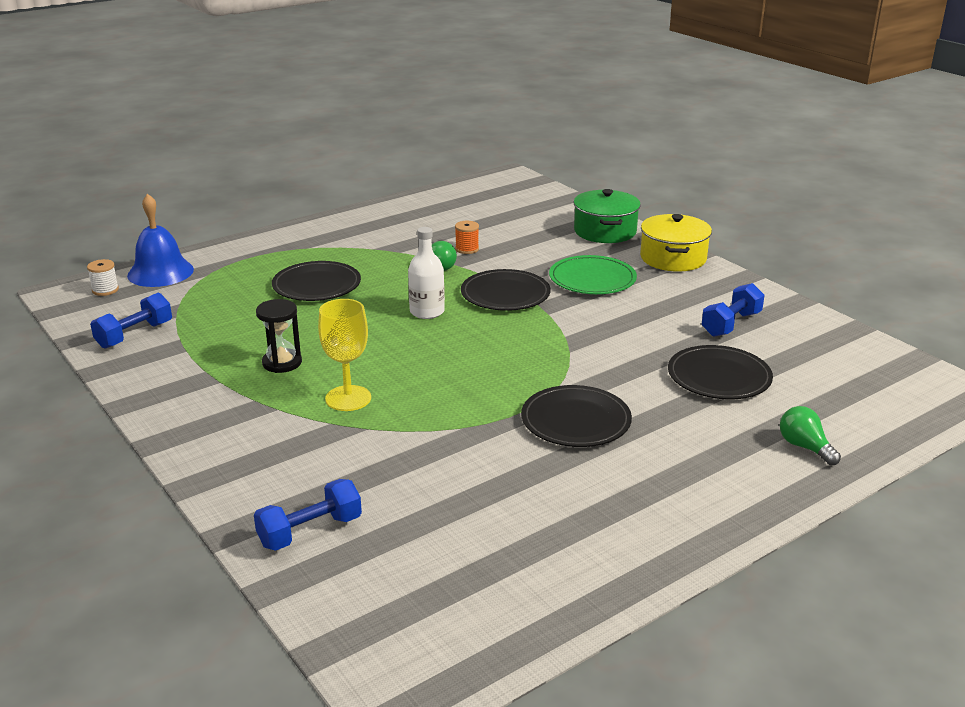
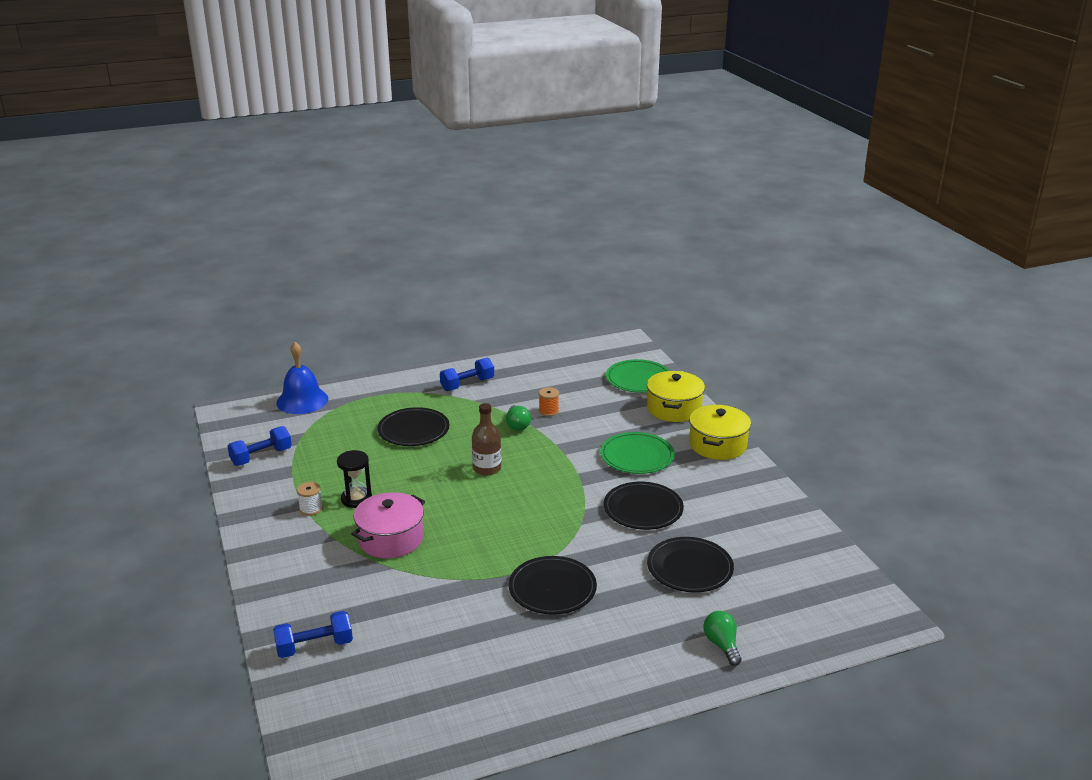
camera: 15 degrees right, 0 degrees up
(105, 290) = (256, 412): white spool -> white spool (311, 509)
(348, 398) = (391, 539): yellow goblet -> pink pot
(427, 312) = (487, 468): white bottle -> brown bottle
(505, 294) = (557, 461): black plate -> black plate (643, 509)
(549, 209) = (638, 379): none -> green plate
(605, 231) = (674, 408): green pot -> yellow pot
(731, 324) = (729, 519): blue dumbbell -> blue dumbbell (467, 384)

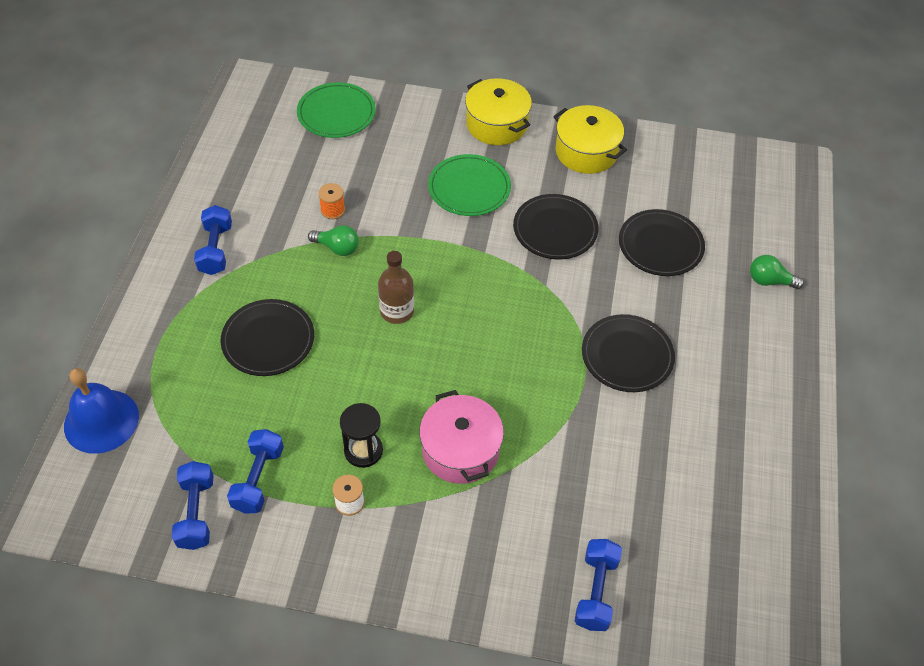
camera: 60 degrees left, 25 degrees up
(302, 468) = (258, 479): none -> blue dumbbell
(674, 408) = (412, 118): yellow pot -> yellow pot (586, 152)

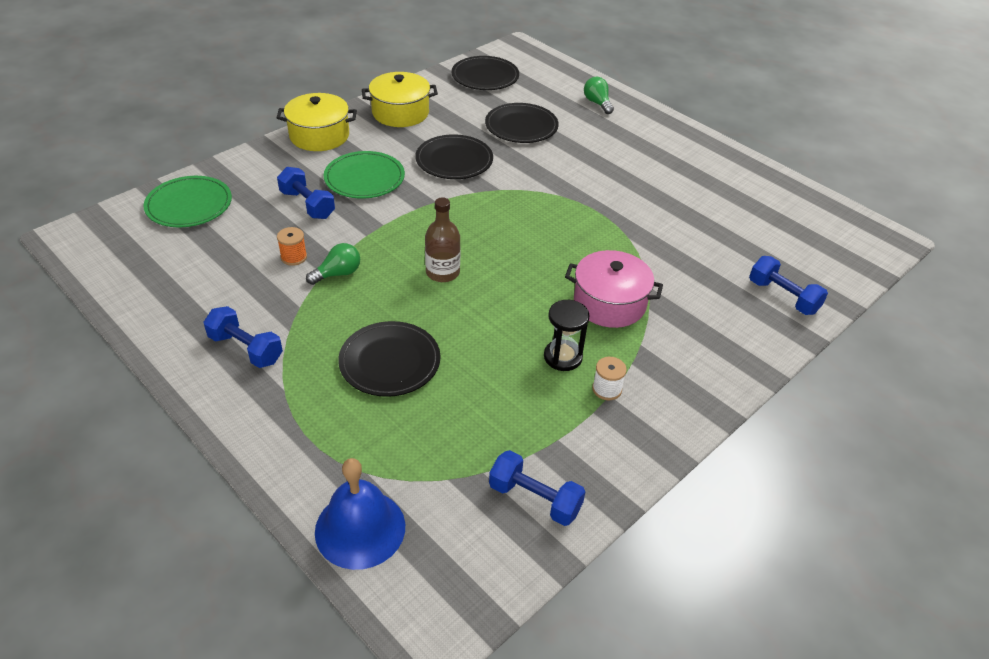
camera: 55 degrees left, 10 degrees down
(258, 479) = (534, 437): blue dumbbell -> blue dumbbell (307, 205)
(627, 355) = (599, 186): black plate -> black plate (485, 76)
(769, 281) = (597, 103): green light bulb -> green light bulb turned 105 degrees clockwise

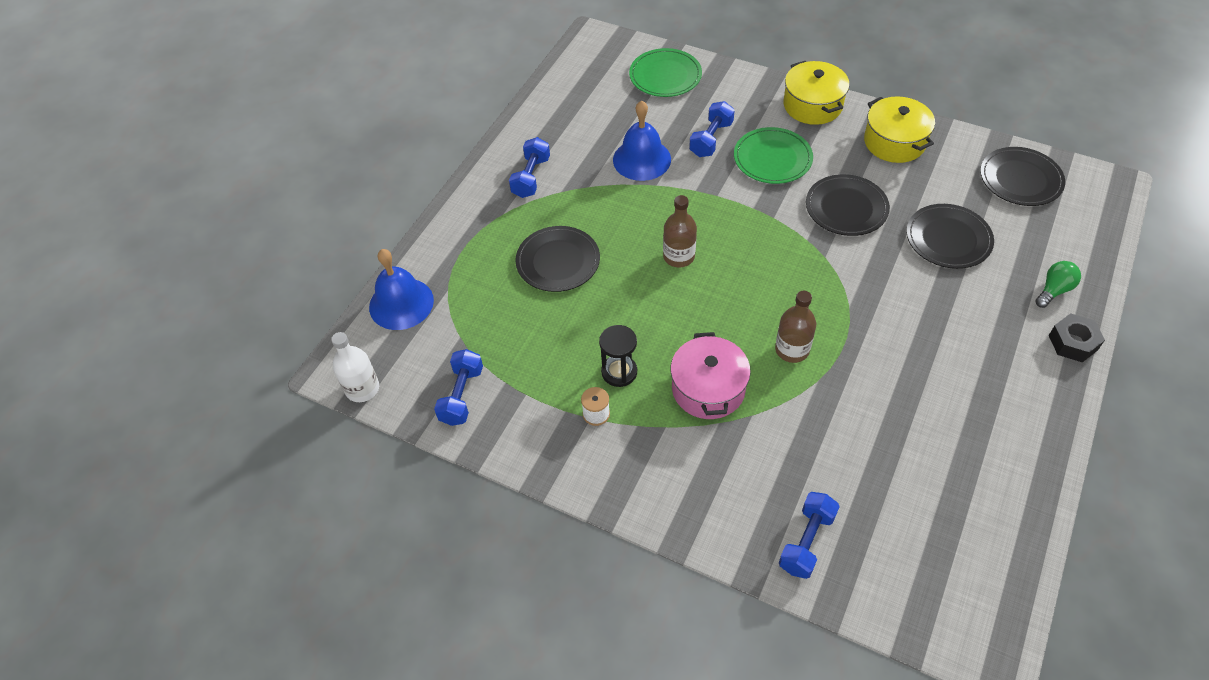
camera: 75 degrees right, 10 degrees up
(294, 257) = (642, 159): orange spool -> blue bell
(338, 274) = (638, 192): green light bulb -> none
(477, 605) = (362, 389): none -> white bottle
(590, 240) = (792, 350): none -> brown bottle
(647, 113) = (1073, 342): none -> black nut

